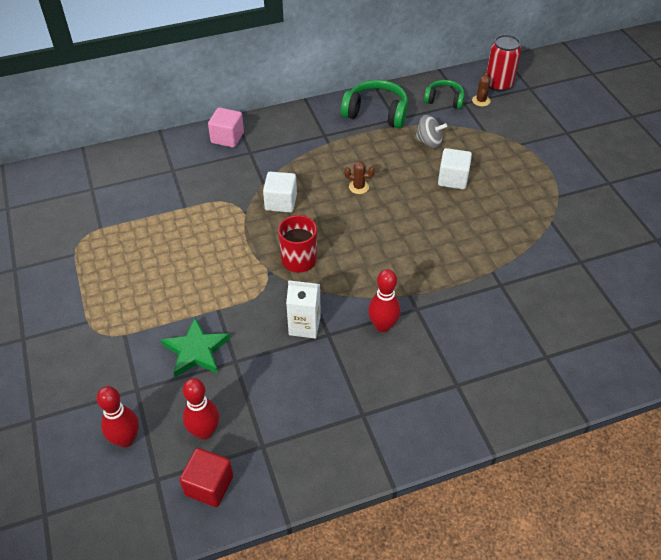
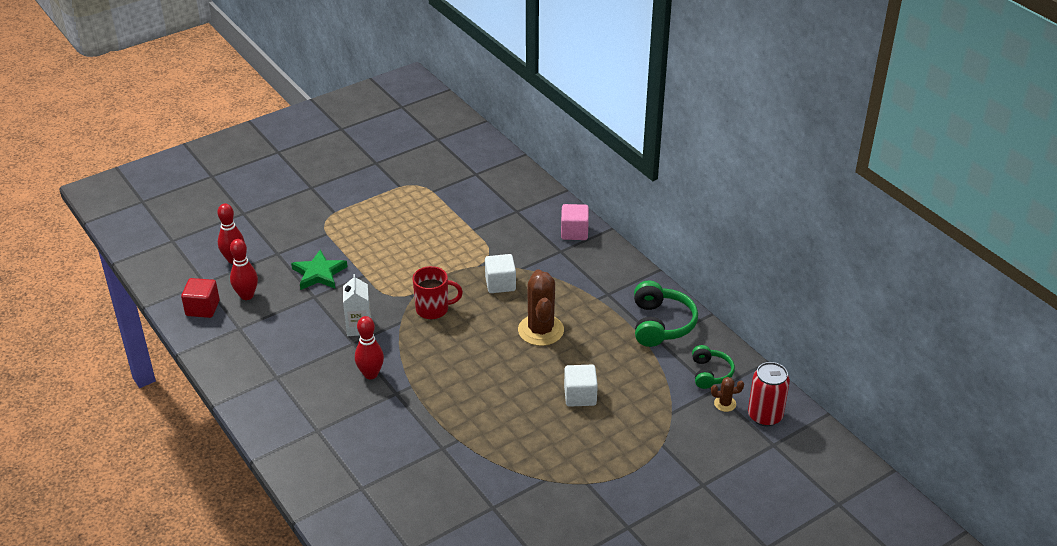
camera: 75 degrees right, 10 degrees down
(358, 187) = (541, 330): brown cactus -> brown cactus, size x2.21
(429, 142) = (631, 370): grey spinning top -> none

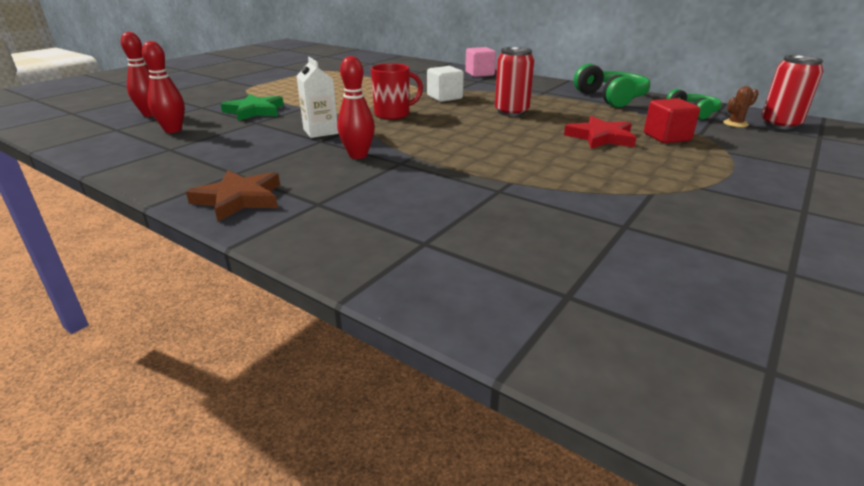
camera: 20 degrees left, 10 degrees down
(202, 308) = (116, 143): red cube -> red cube (666, 137)
(271, 411) = (239, 199): none -> brown star
(541, 330) = (511, 112): brown cactus -> red can
(580, 396) = (601, 137): white cube -> red star

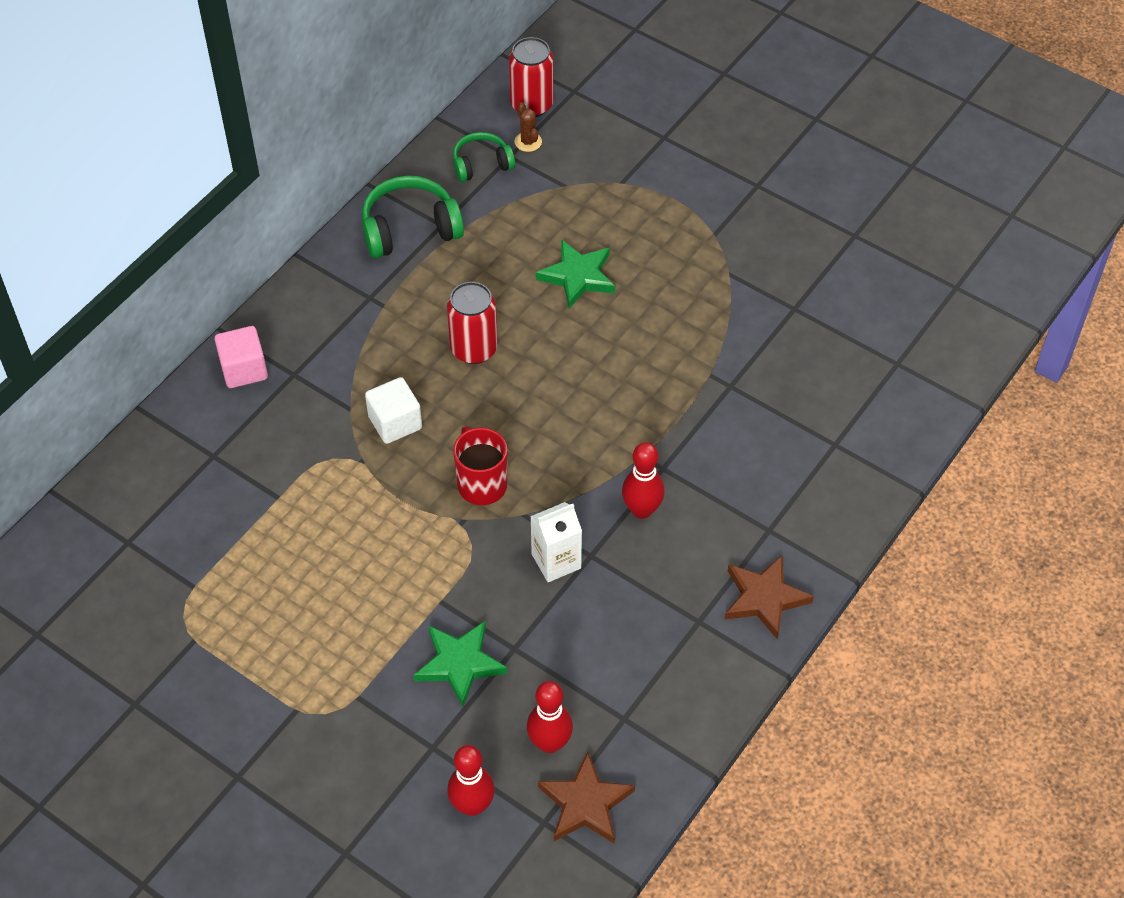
camera: 90 degrees left, 25 degrees up
(114, 138) = (585, 803): none -> brown star
(601, 137) = (578, 276): red star -> green star
(666, 137) = (576, 218): red cube -> none

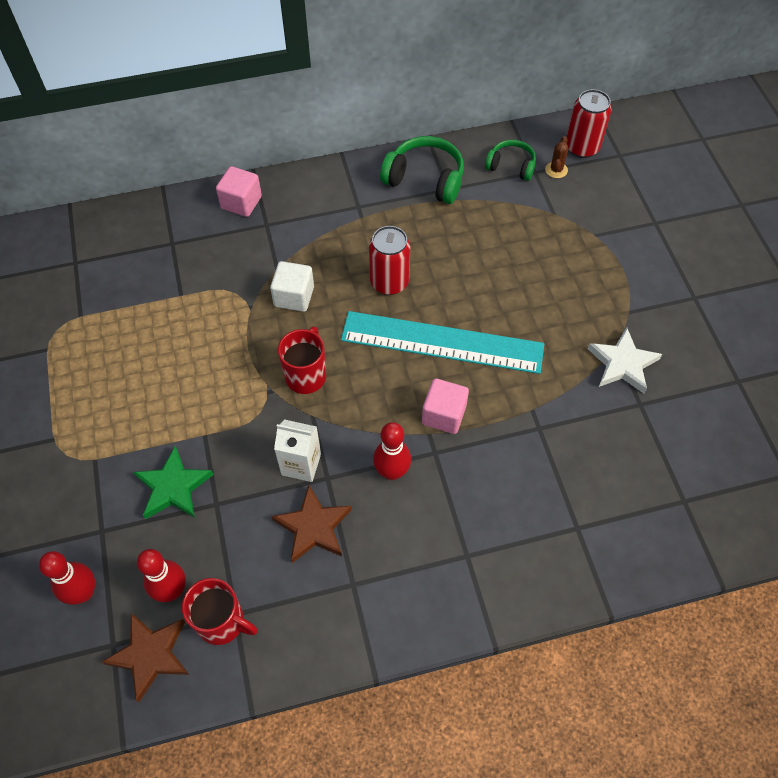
camera: 40 degrees right, 5 degrees up
(577, 370) = (442, 342): none -> turquoise ruler
(578, 276) = (504, 279): green star -> none
(620, 732) = (222, 622): none -> red mug
(639, 431) = (444, 415): none -> pink cube
(749, 283) = (622, 363): none -> white star
(764, 598) = (414, 605): brown star -> brown star (313, 527)

